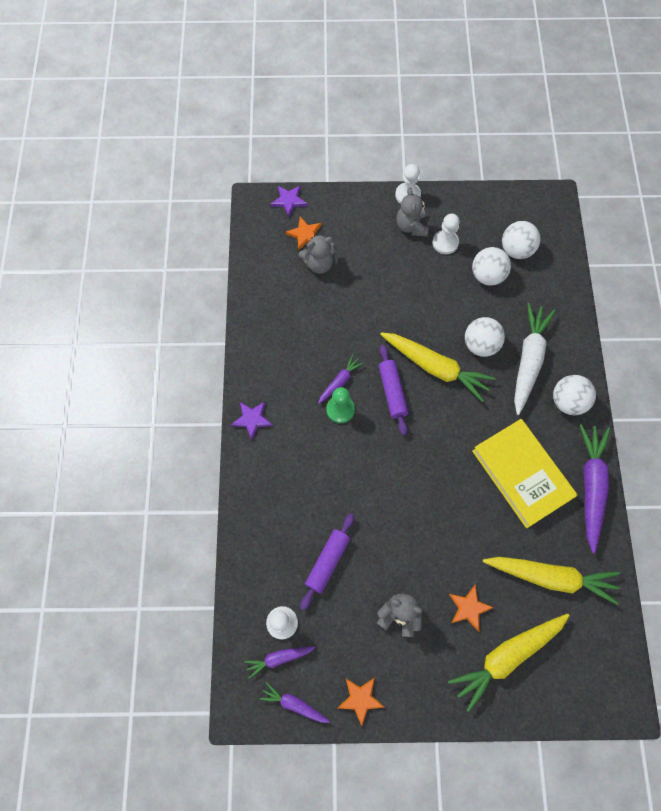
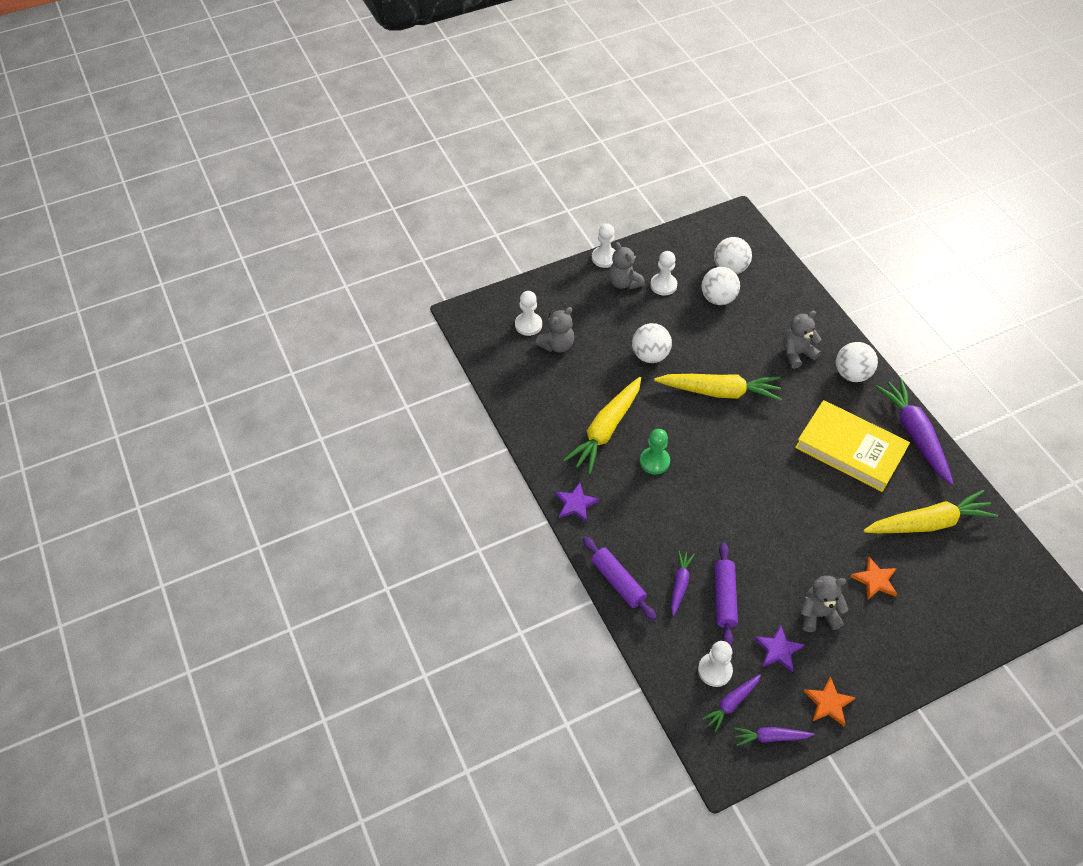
camera: 25 degrees left, 15 degrees down
(289, 201) = (495, 302): purple star -> purple star (778, 650)
(305, 234) = (528, 325): orange star -> white pawn
(340, 381) = (639, 437): purple carrot -> purple carrot (680, 584)
(392, 392) = (693, 427): purple rolling pin -> purple rolling pin (618, 582)
(480, 345) = (747, 357): white ball -> white ball (650, 355)
(507, 657) = (933, 606): yellow carrot -> yellow carrot (605, 430)
(528, 360) = (797, 353): white carrot -> grey teddy bear

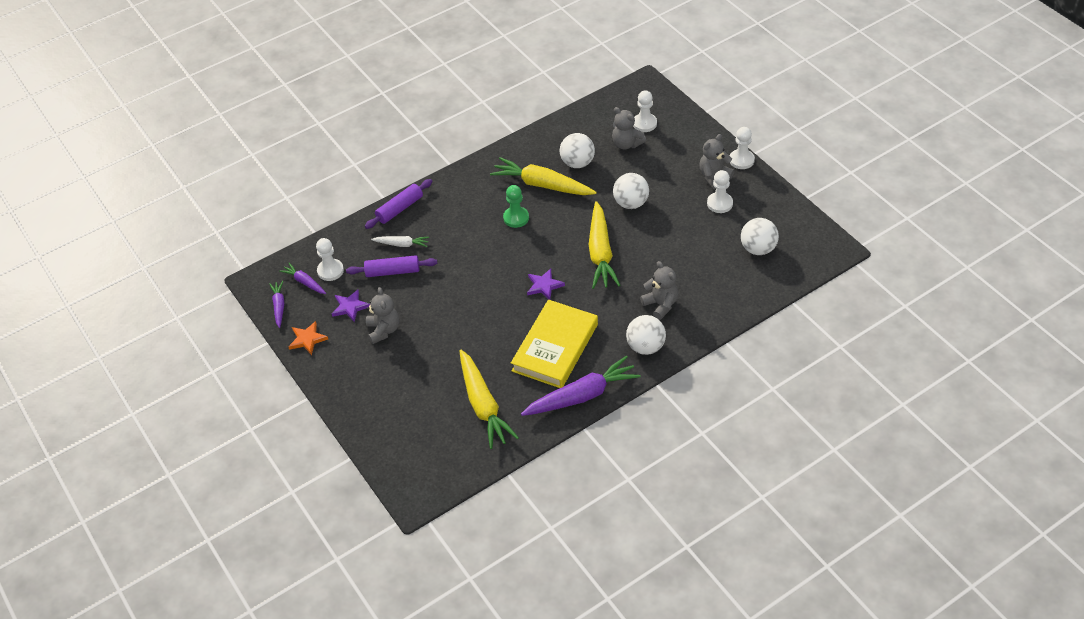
camera: 85 degrees right, 5 degrees down
(575, 504) = (466, 176): purple star -> purple star (544, 285)
(680, 584) = (402, 244): purple carrot -> white carrot
(718, 298) = (714, 243): white ball -> white ball (577, 163)
(875, 580) = (420, 367): orange star -> none

